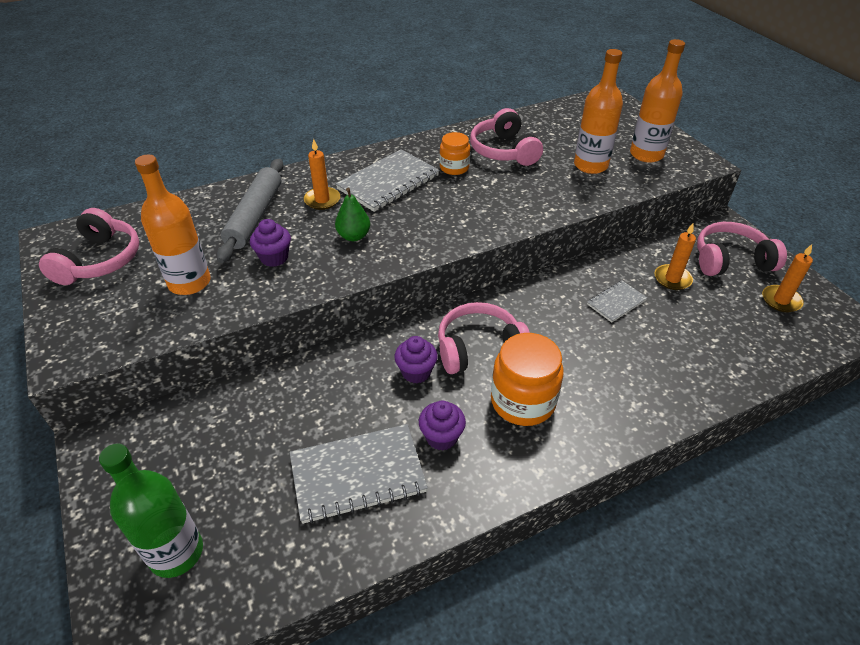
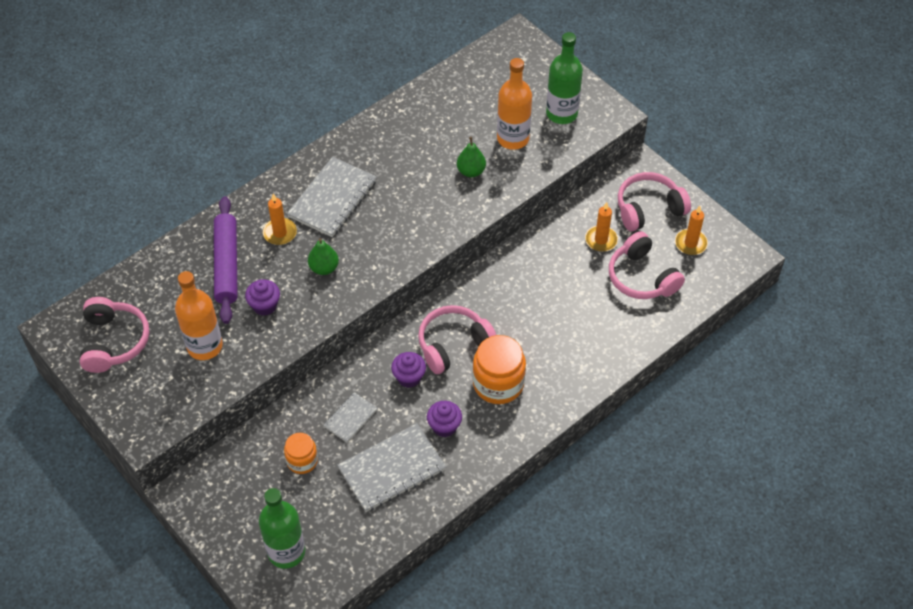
camera: 15 degrees left, 10 degrees up
(255, 216) = (226, 264): grey rolling pin -> purple rolling pin
(454, 168) = (388, 167): orange jar -> orange jar (302, 461)
(504, 151) = (429, 135): pink headphones -> pink headphones (641, 277)
(540, 183) = (471, 171): none -> green pear
(616, 302) = (557, 275): grey notebook -> grey notebook (350, 418)
(646, 154) = (561, 113): orange bottle -> green bottle

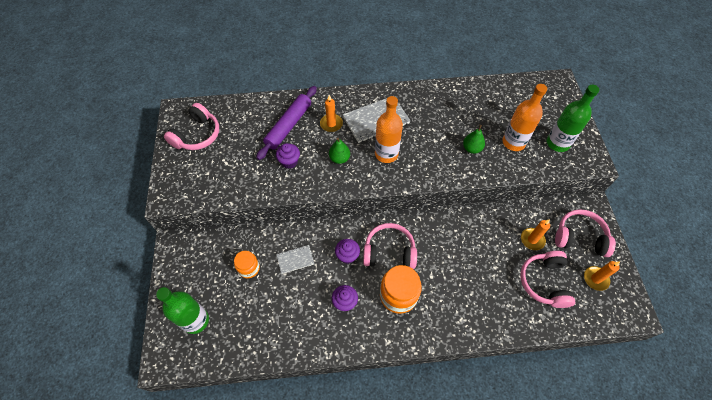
camera: 35 degrees right, 5 degrees up
(205, 346) = (239, 166): orange bottle -> orange bottle (386, 154)
(392, 469) = (294, 309): grey notebook -> none

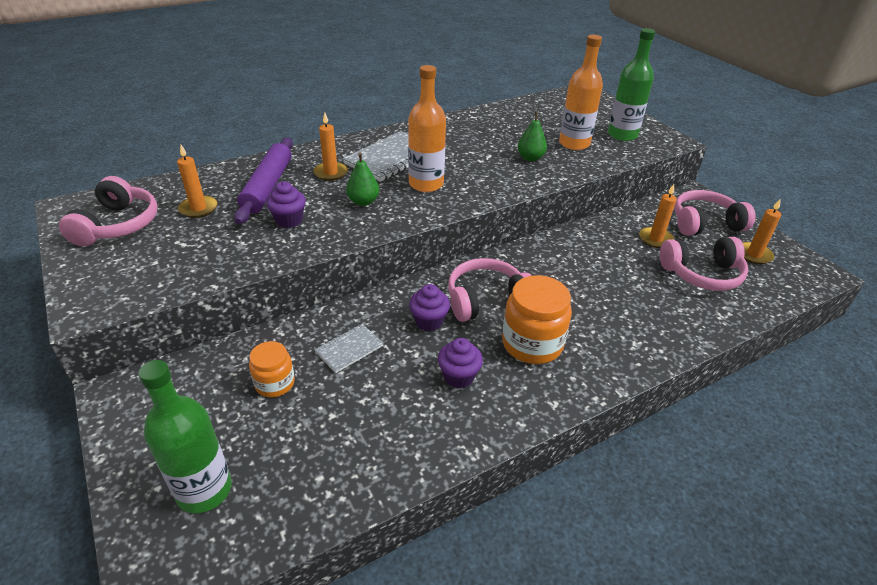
camera: 25 degrees left, 20 degrees down
(243, 134) = (198, 208): none -> orange candle
(544, 282) = (702, 274): pink headphones -> pink headphones turned 75 degrees counterclockwise

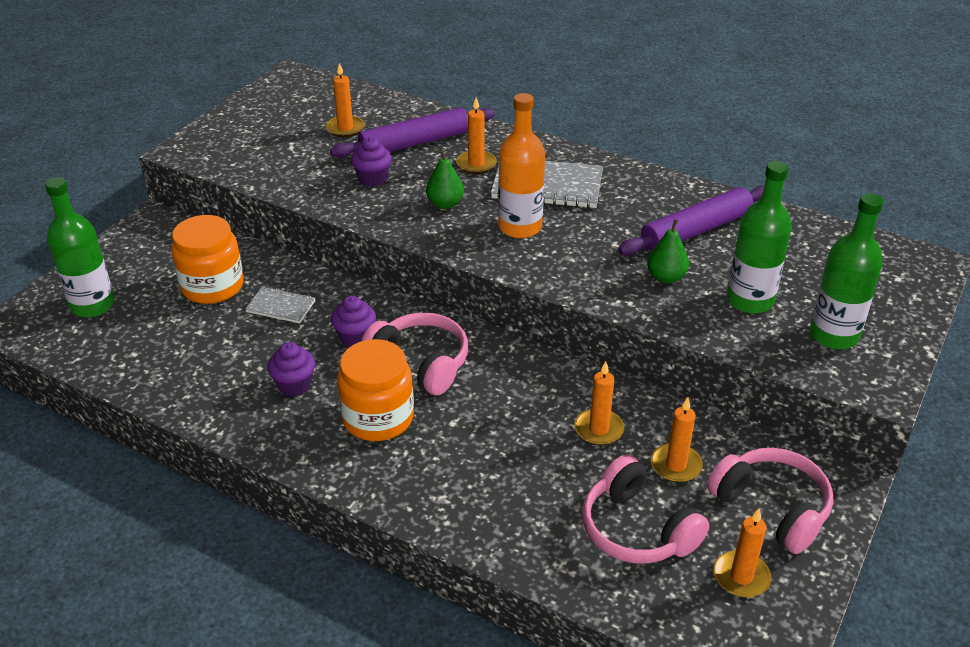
camera: 60 degrees right, 0 degrees up
(118, 225) = (287, 107): pink headphones -> none
(275, 383) = (212, 286): orange jar -> orange jar, size x1.69
(494, 133) = (696, 230): none -> purple rolling pin
(574, 143) = (750, 300): orange bottle -> green bottle
(608, 253) = (599, 429): none -> orange candle

